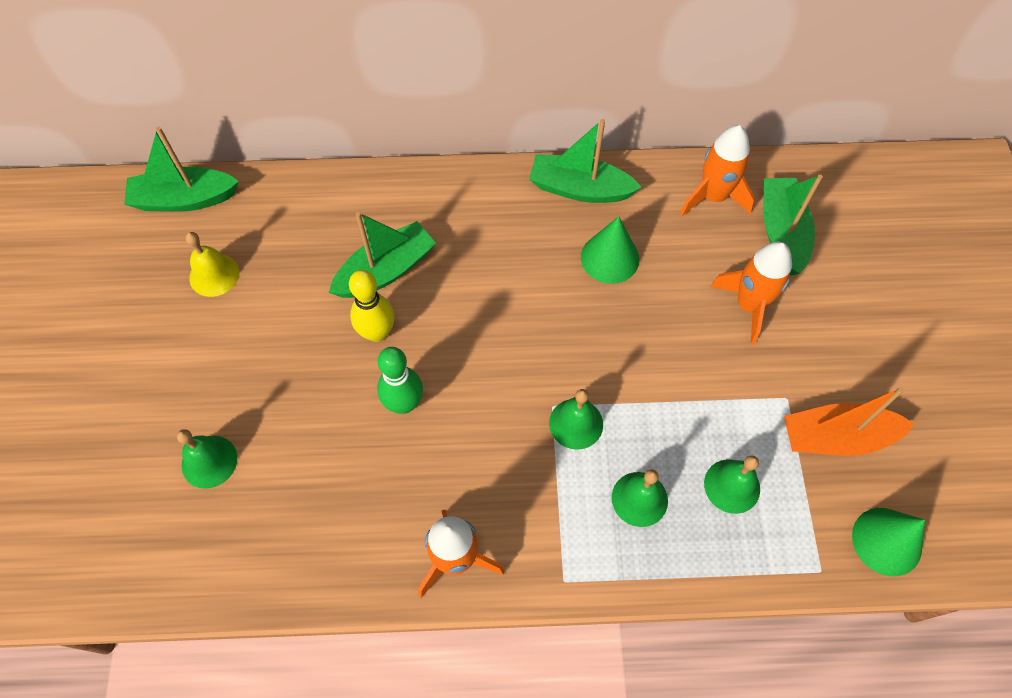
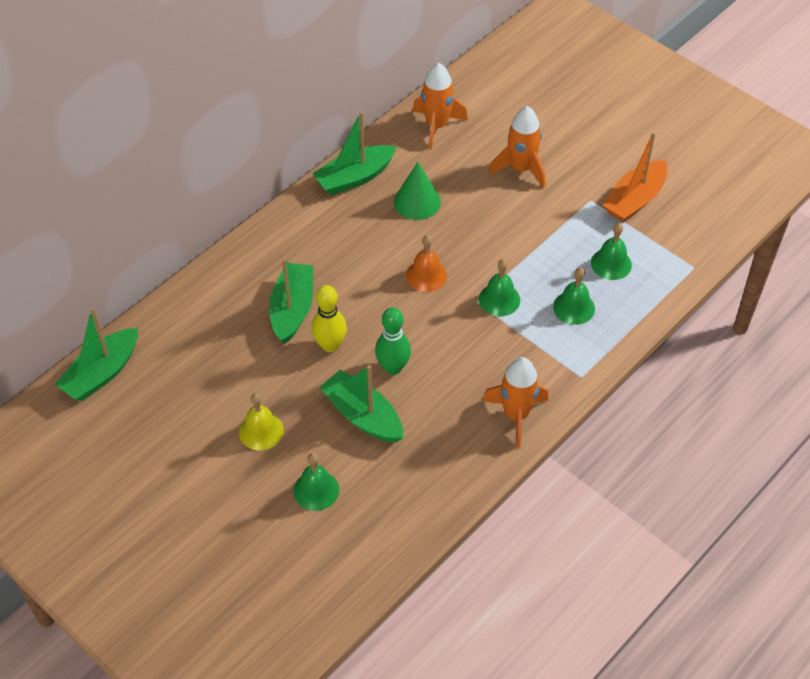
camera: 45 degrees left, 10 degrees down
(214, 275) = (183, 397): yellow bell -> yellow bell (261, 431)
(535, 339) = (426, 275): none -> orange bell
(782, 232) = (495, 118): green boat -> green boat (363, 415)
(886, 541) = (708, 229): green cone -> none

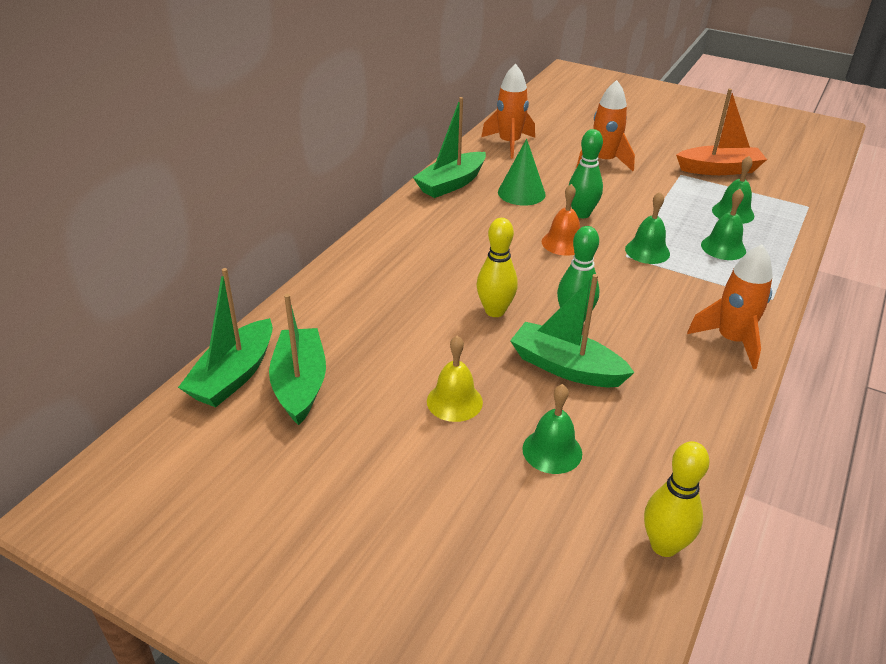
camera: 15 degrees left, 15 degrees down
(292, 309) = (438, 287): green boat -> green boat (300, 384)
(359, 582) = (664, 545): none -> yellow bowling pin
(462, 240) = (581, 214): none -> green bowling pin
(634, 200) = (719, 169): orange boat -> orange boat turned 120 degrees counterclockwise

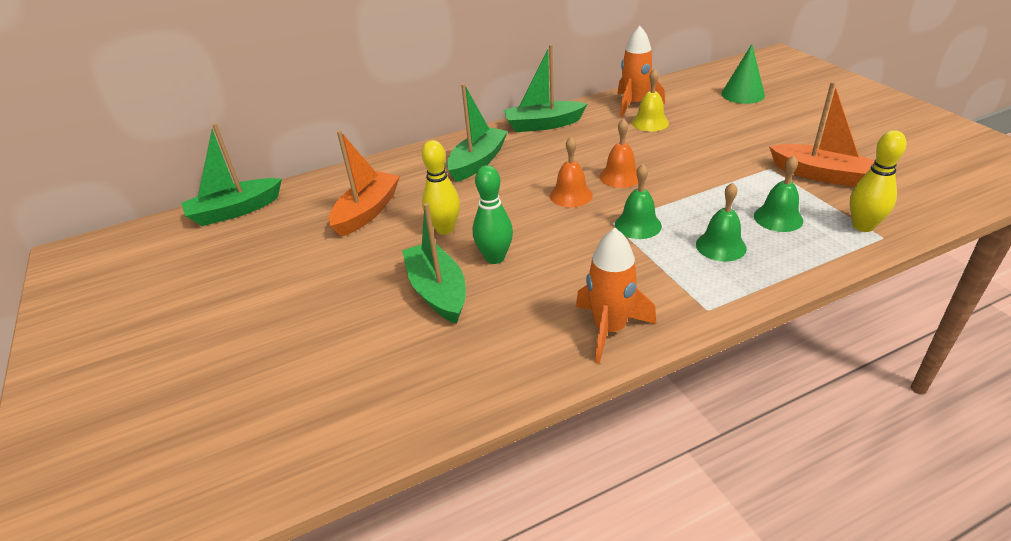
camera: 40 degrees right, 0 degrees up
(300, 384) = (260, 231): green boat -> green boat (477, 162)
(394, 322) = (367, 212): none -> orange boat
(454, 401) = (329, 282): yellow bell -> yellow bell (650, 122)
(521, 193) = (590, 146): green cone -> green cone (742, 94)
(552, 451) = (342, 347): green bell -> none
(581, 214) = (620, 176): green bowling pin -> orange bell
(603, 161) = (703, 138): orange rocket -> none
(664, 545) = (317, 461): yellow bowling pin -> yellow bowling pin (863, 226)

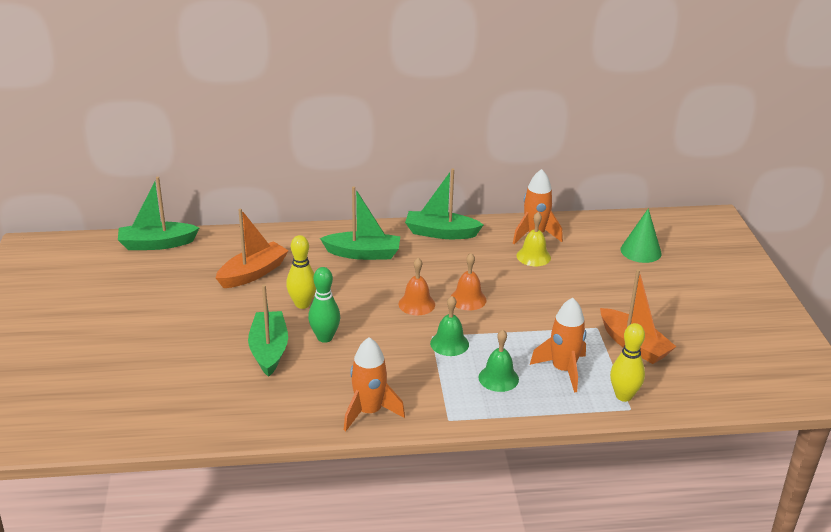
camera: 15 degrees right, 5 degrees down
(477, 162) = (363, 253): green boat -> green boat turned 45 degrees clockwise
(778, 218) = (563, 370): green bell -> orange rocket

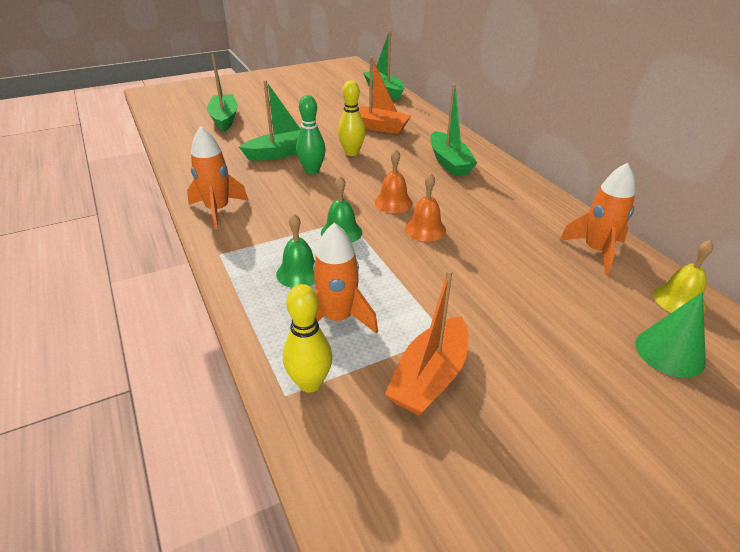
camera: 70 degrees right, 5 degrees up
(441, 233) = (527, 192): green boat -> green boat (224, 119)
(533, 256) = (549, 258): yellow bell -> yellow bell (679, 300)

